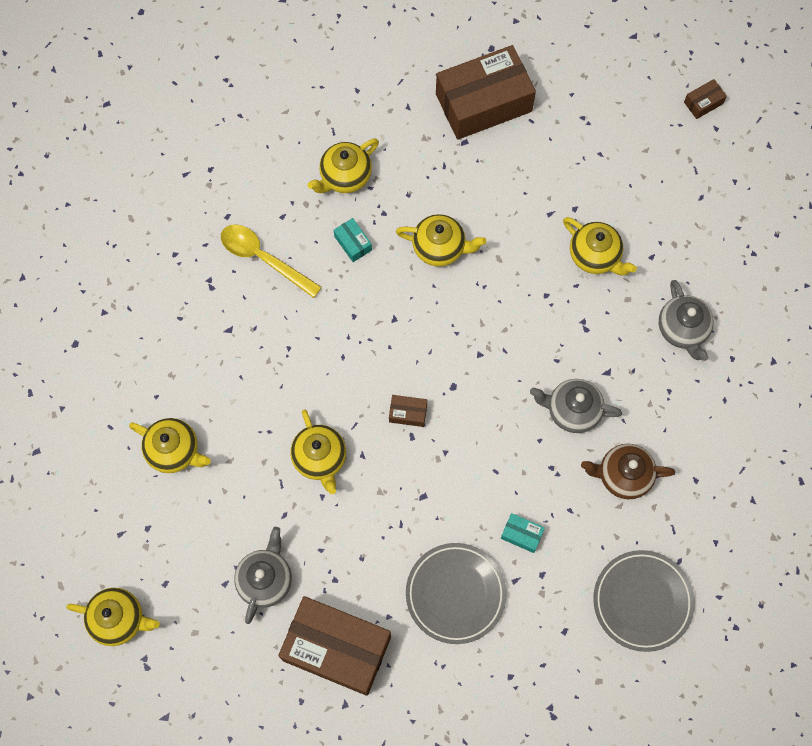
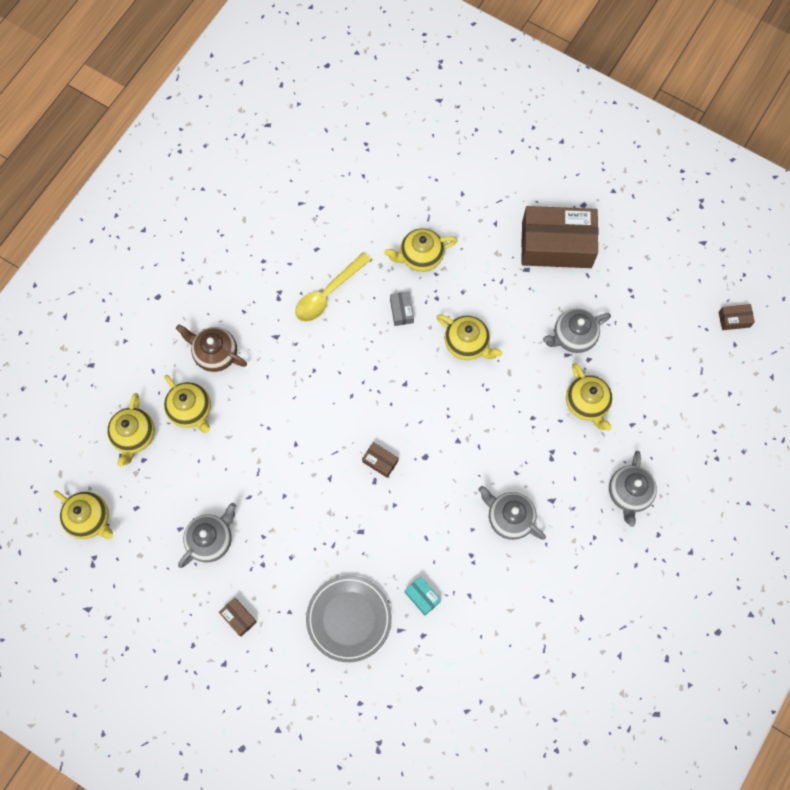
camera: 25 degrees right, 0 degrees up
(263, 258) = (328, 293): yellow spoon -> yellow spoon turned 105 degrees counterclockwise
(320, 458) = (296, 466): yellow teapot -> yellow teapot (134, 436)
(337, 648) = (239, 617): brown box -> brown box, size x0.40
(353, 243) = (401, 311): turquoise box -> grey box
(547, 192) = (573, 336): none -> grey teapot
(623, 475) = (525, 587): brown teapot -> brown teapot (215, 354)
(642, 601) = (492, 694): grey plate -> none

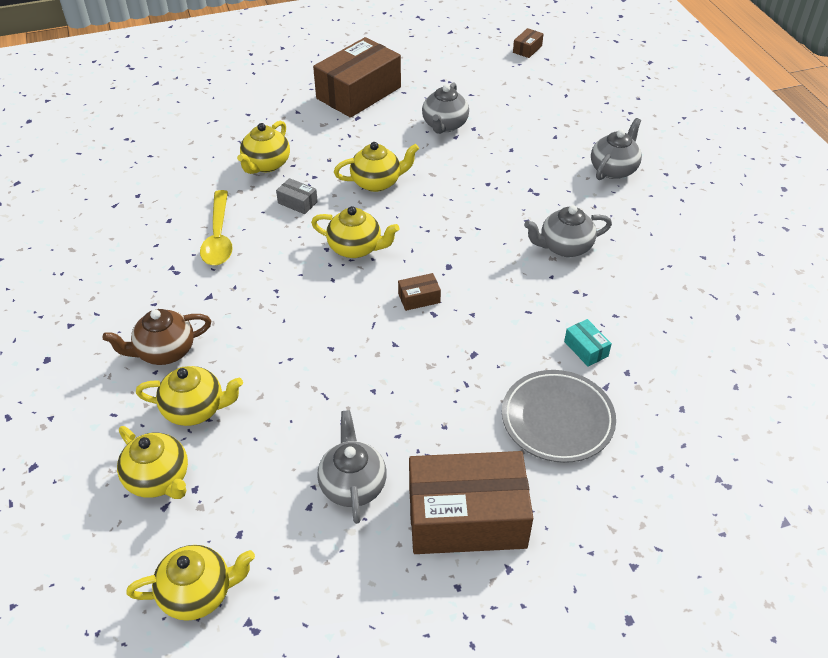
camera: 50 degrees left, 25 degrees down
(239, 617) = (467, 517): brown box -> brown box, size x2.49
(422, 597) = (586, 349): turquoise box -> turquoise box turned 60 degrees clockwise
(587, 404) = (510, 149): yellow teapot -> yellow teapot (356, 248)
(629, 493) = (613, 169): grey teapot -> grey teapot turned 105 degrees counterclockwise

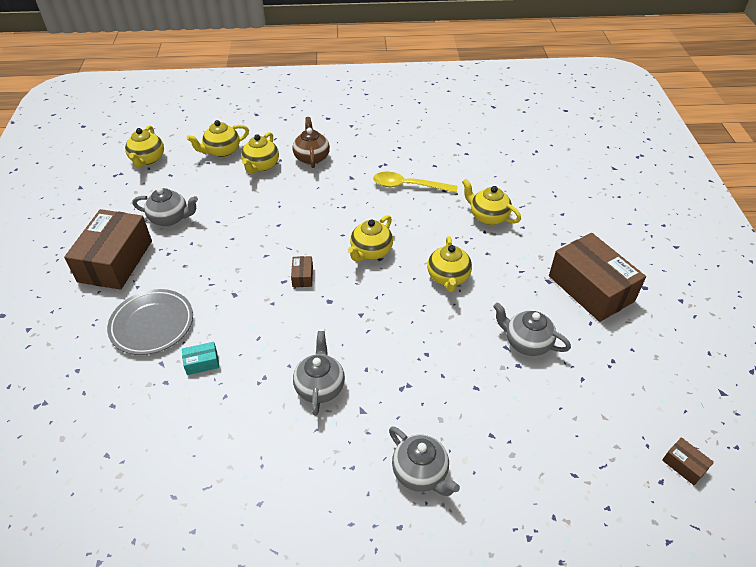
camera: 105 degrees right, 0 degrees up
(297, 202) = (435, 228): grey box -> none

